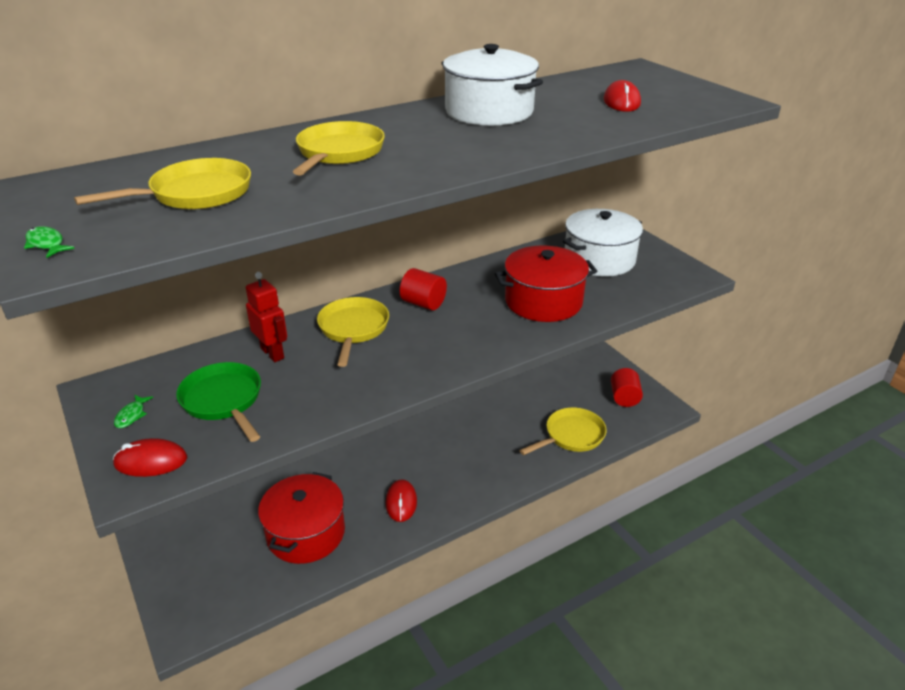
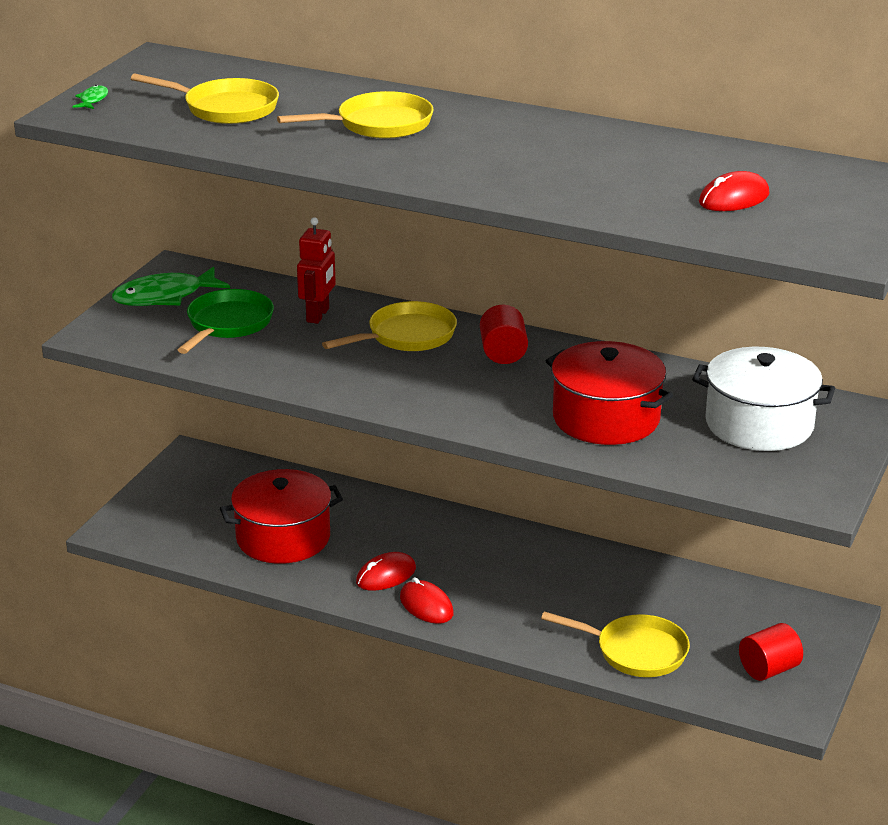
camera: 55 degrees right, 5 degrees down
(131, 415) = (165, 297): green fish -> green fish, size x2.28
(151, 461) = (125, 330): red mouse -> red mouse (426, 606)
(489, 111) = (588, 148): white pot -> none

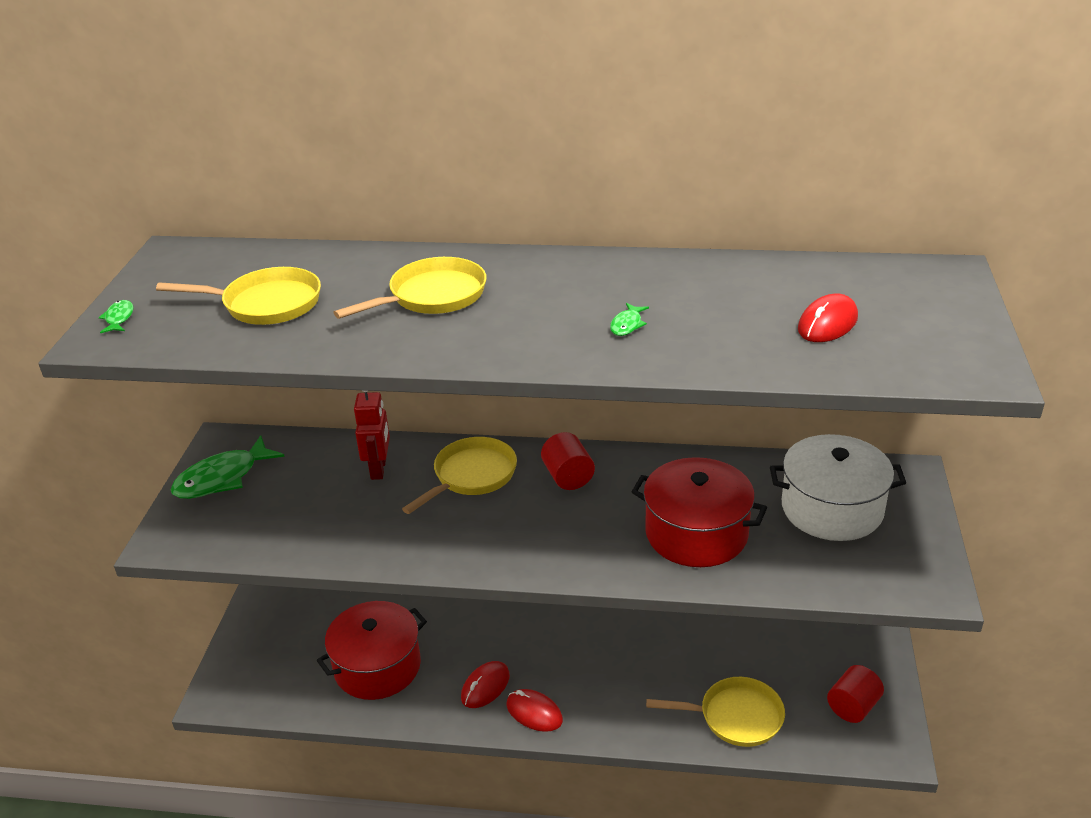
camera: 15 degrees left, 5 degrees up
(228, 324) = (296, 498): green pan -> none
(543, 171) = (627, 325): none -> green fish

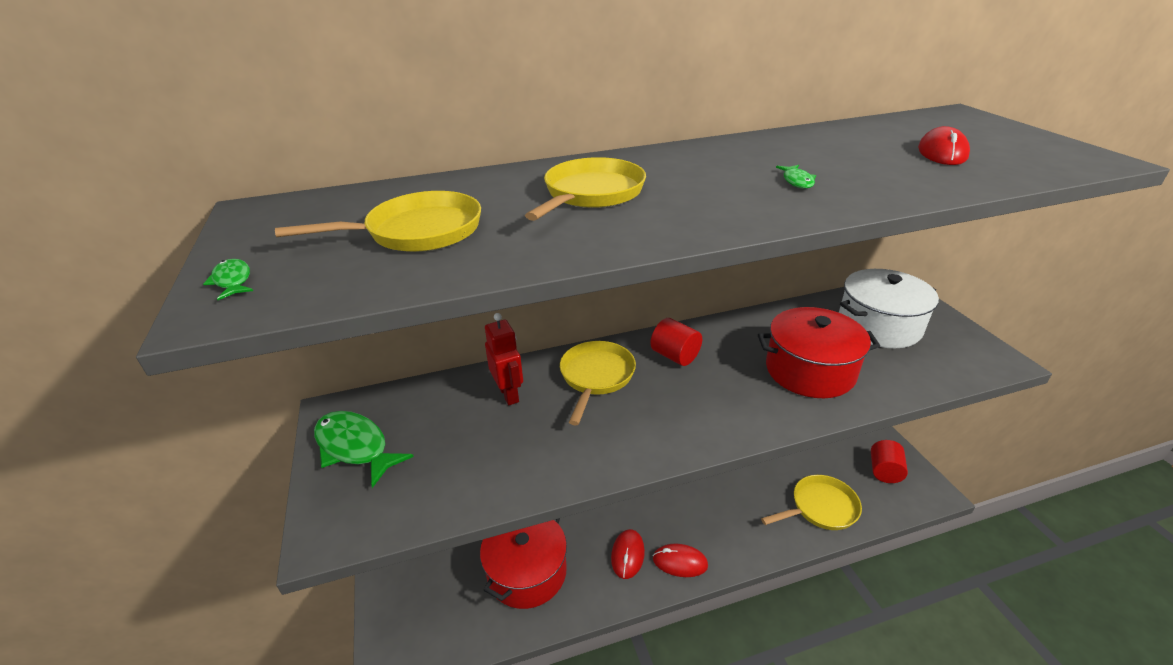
camera: 25 degrees left, 0 degrees up
(222, 478) = (355, 447): green fish -> green fish turned 105 degrees clockwise

